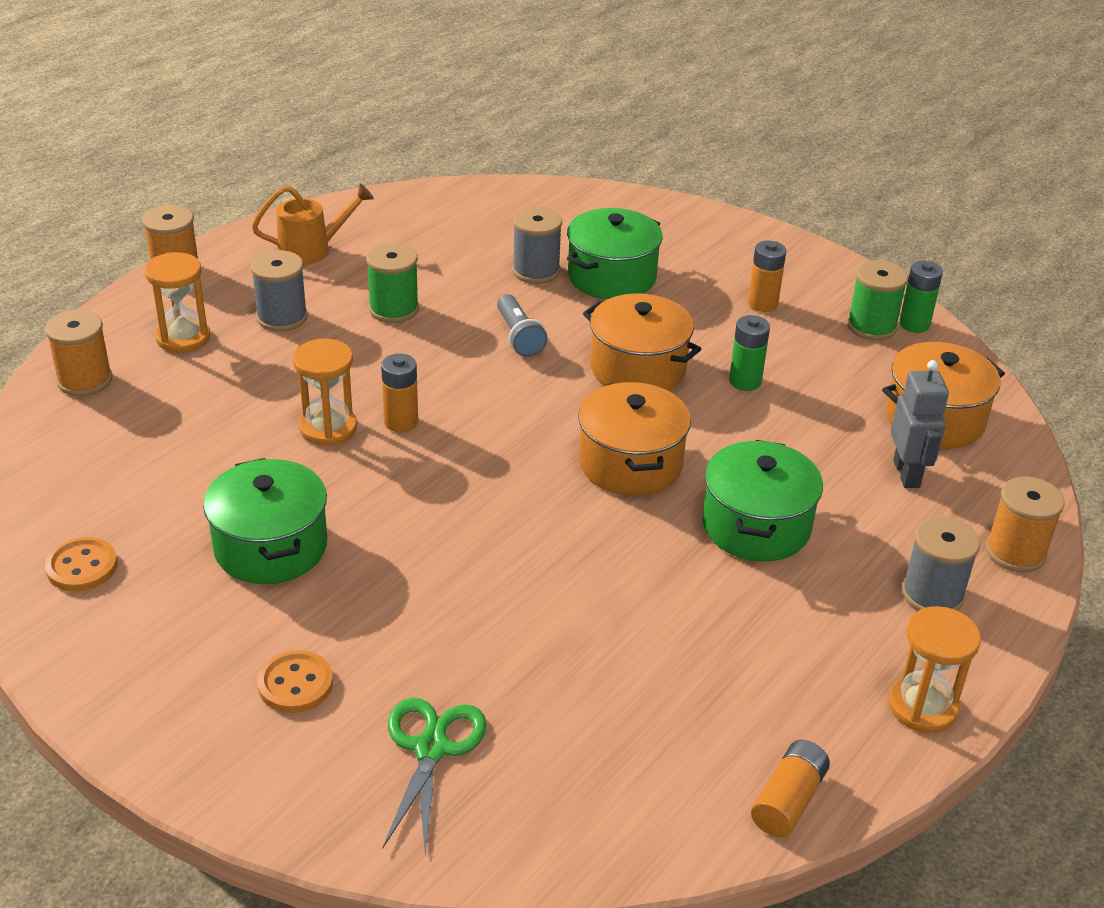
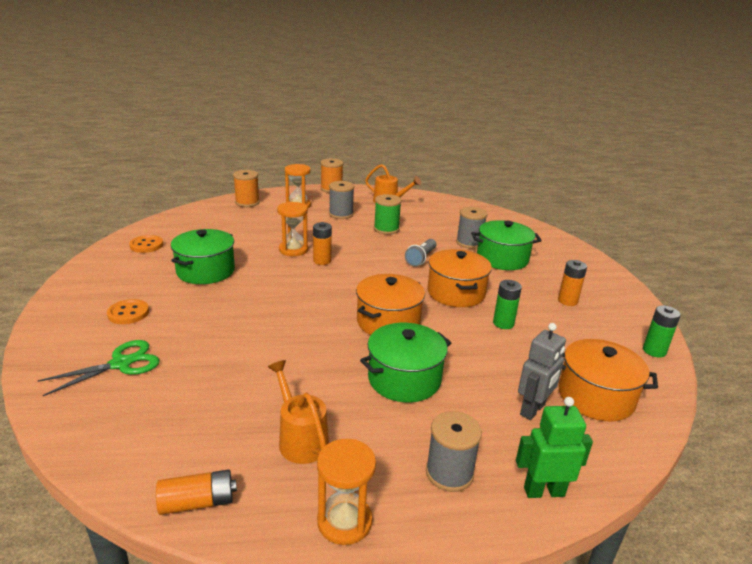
camera: 45 degrees right, 10 degrees down
(768, 667) = (300, 438): none -> orange watering can
(871, 326) = (621, 339): green spool -> none
(1015, 552) = (543, 491): orange spool -> green robot

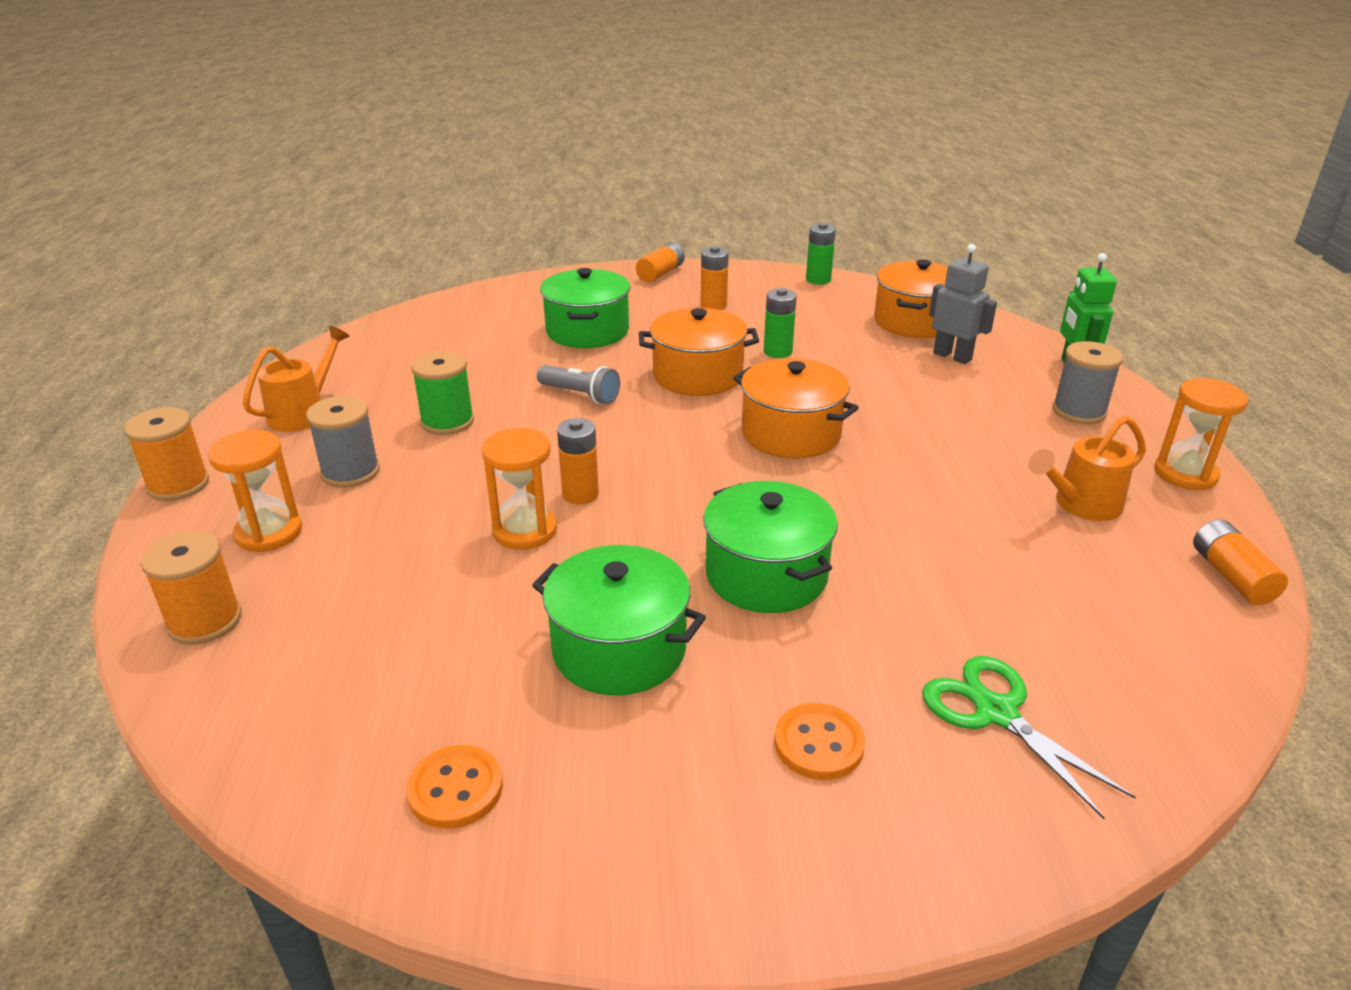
camera: 85 degrees left, 5 degrees up
(404, 379) = (928, 428): green pot -> green pot (766, 575)
(469, 243) = (525, 350): grey spool -> none
(611, 282) = (661, 273): none -> orange battery

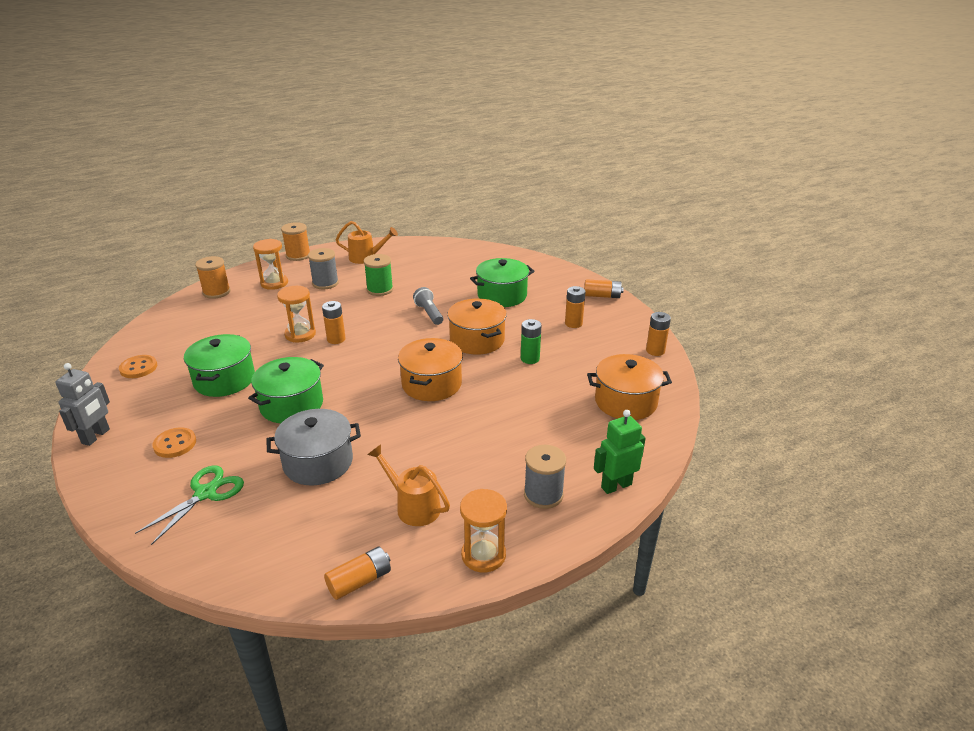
camera: 65 degrees right, 0 degrees up
(580, 395) = (429, 313): grey flashlight -> grey flashlight turned 150 degrees clockwise
(818, 280) = (655, 351): green battery -> orange battery
(950, 571) = (318, 462): none -> grey pot
(952, 356) = (584, 426): grey robot -> grey robot (96, 436)

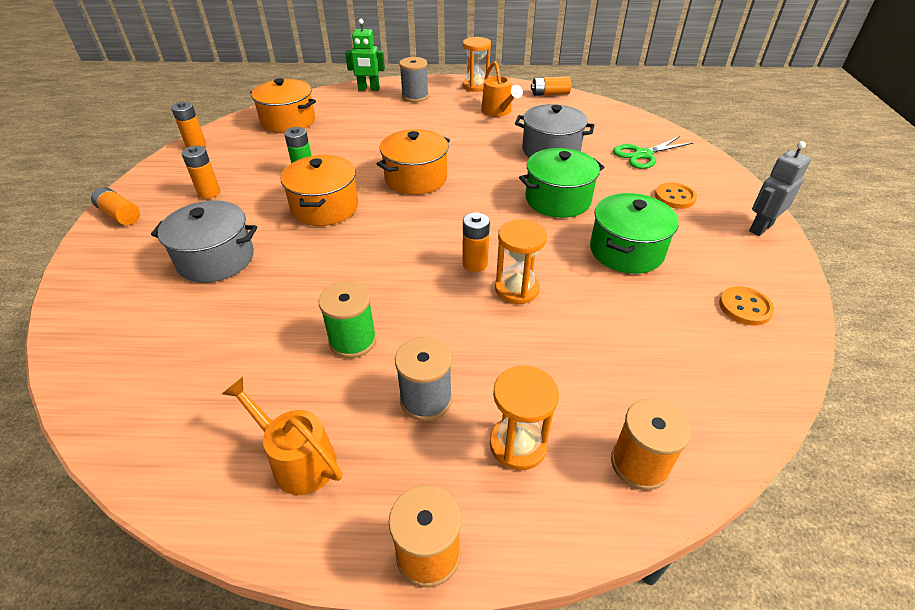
camera: 150 degrees left, 10 degrees up
(429, 313) = (333, 263): grey flashlight -> none
(502, 295) = (216, 259): green pot -> grey pot

